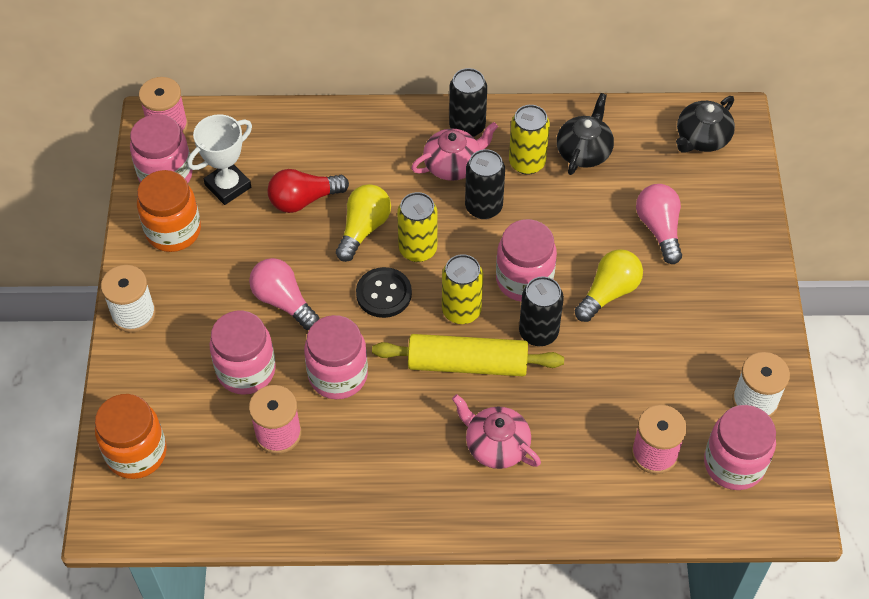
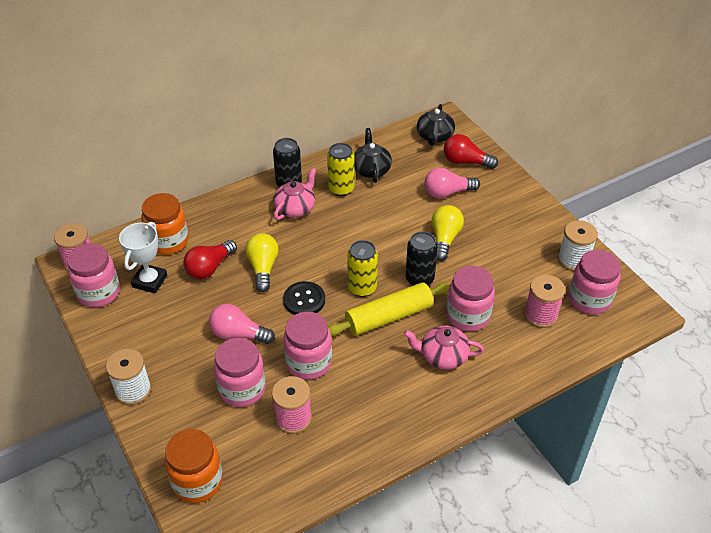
camera: 30 degrees left, 10 degrees down
(173, 231) = (128, 325): orange jar -> orange jar (168, 241)
(418, 249) = (308, 265): yellow can -> none
(483, 207) = (332, 224): black can -> none
(524, 280) = (388, 253): pink jar -> pink jar (468, 316)
(659, 229) = (447, 193): pink light bulb -> pink light bulb turned 60 degrees counterclockwise
(716, 195) = (466, 162): none -> red light bulb

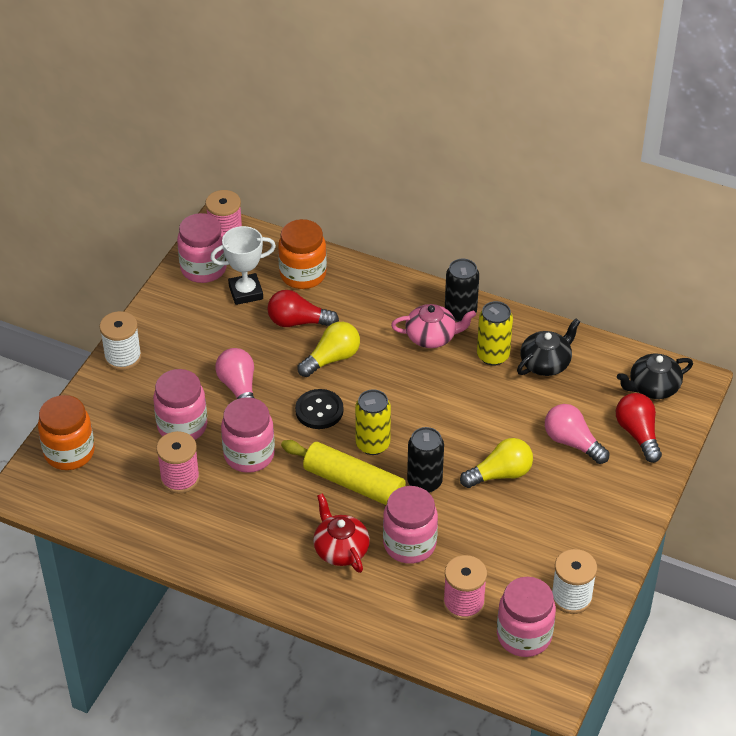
camera: 55 degrees right, 0 degrees up
(442, 356) = (340, 549): pink teapot -> red teapot

